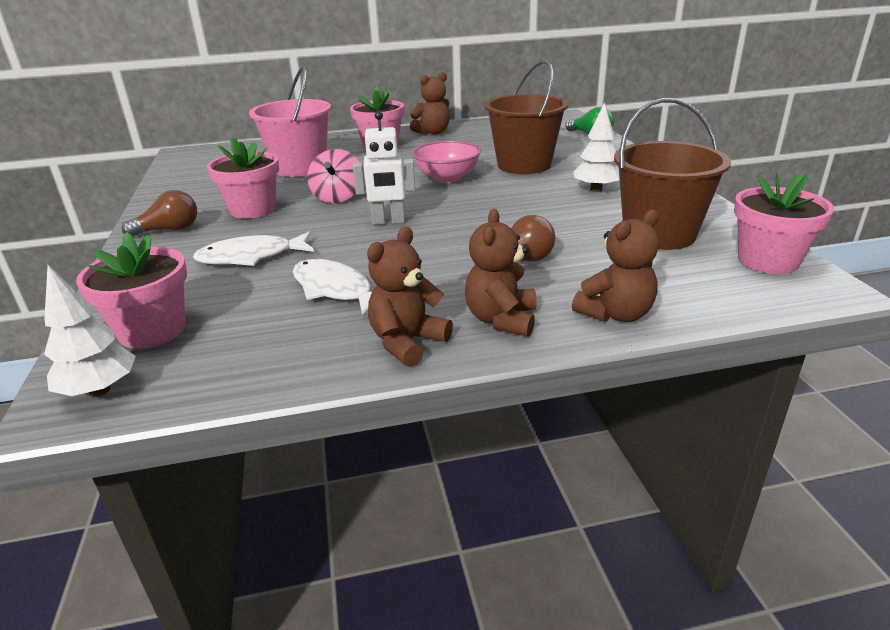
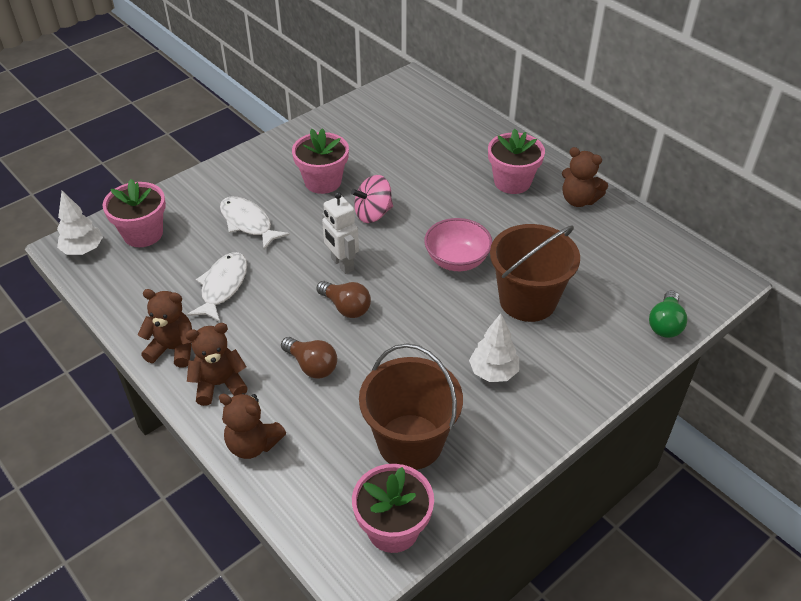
camera: 60 degrees right, 15 degrees up
(169, 230) = (267, 162): brown light bulb -> brown light bulb (346, 307)
(300, 168) = (421, 161): pink bucket -> none

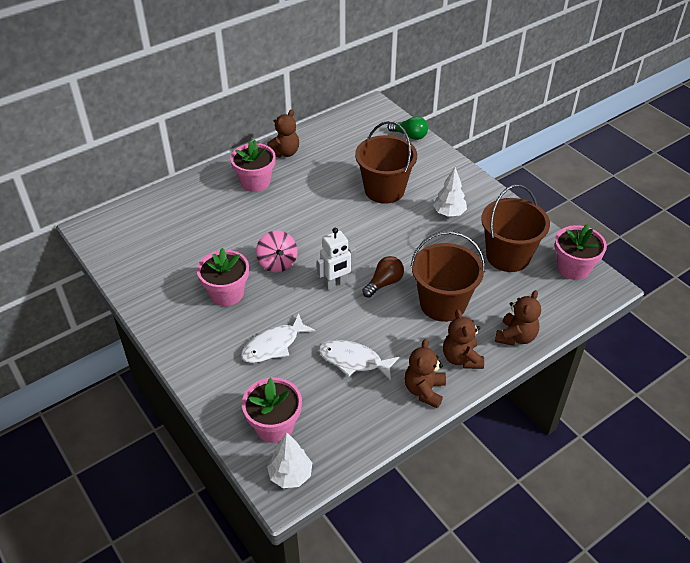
camera: 85 degrees left, 0 degrees up
(312, 366) = (443, 304): brown light bulb -> brown bucket
(457, 260) = (340, 220): pink bowl -> none

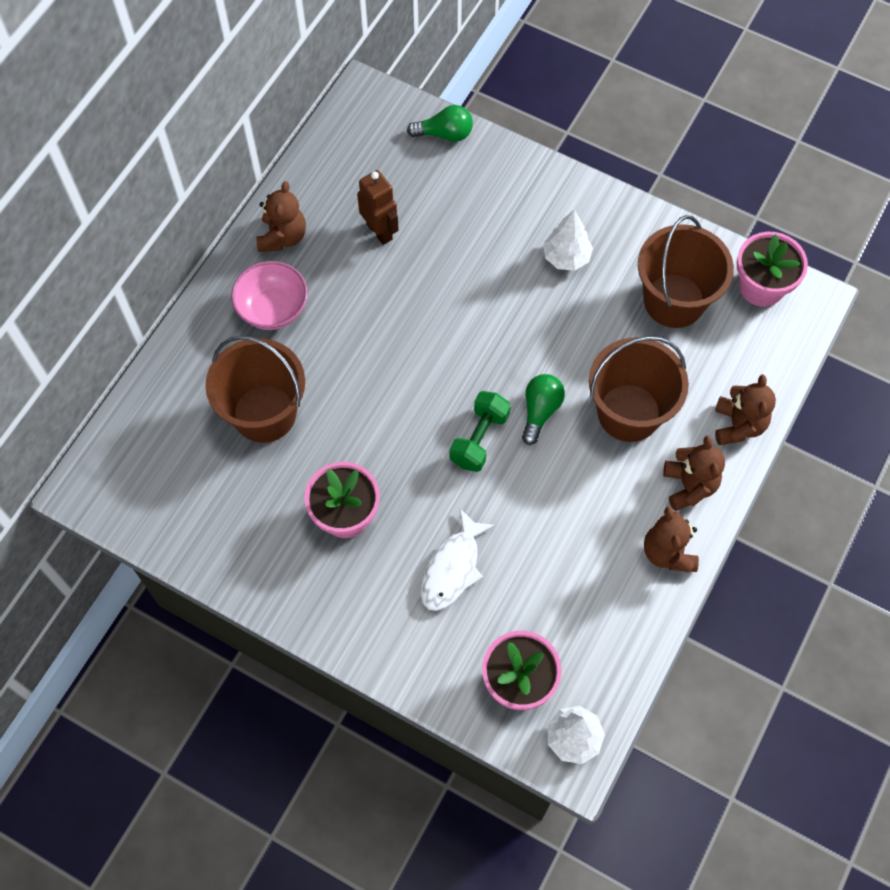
camera: 25 degrees left, 20 degrees up
(255, 182) = (273, 309): pink flower pot -> pink bowl
(277, 263) = (384, 437): pink spinning top -> none
(336, 284) = (479, 439): white robot -> green dumbbell
(342, 167) = (380, 231): none -> brown robot
(353, 360) = (563, 547): white fish -> none
(384, 190) = (460, 251): brown bucket -> brown bucket (264, 413)
(384, 283) = (540, 411): brown light bulb -> green light bulb
(461, 358) = (689, 486): brown teddy bear -> brown teddy bear turned 150 degrees counterclockwise

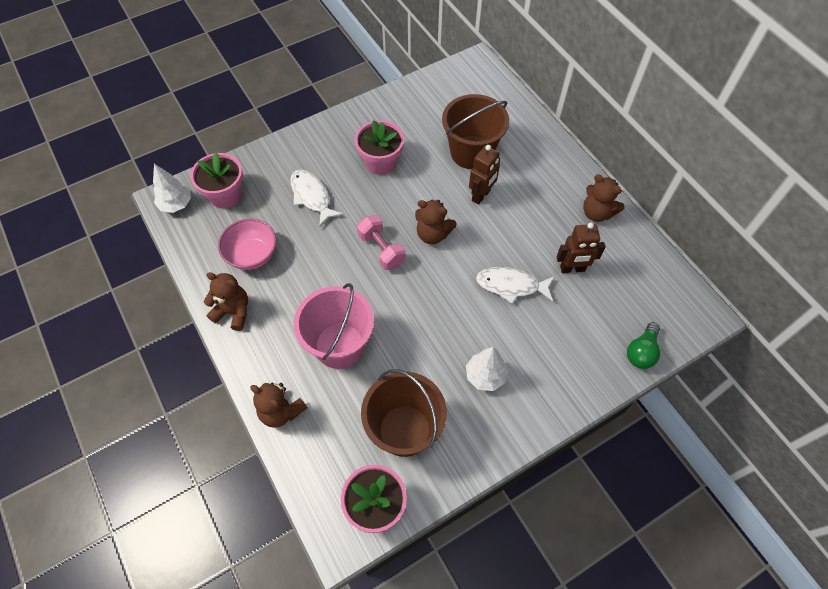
camera: 120 degrees right, 5 degrees down
(273, 309) = (543, 185): pink bowl -> pink bowl (252, 255)
(330, 369) = (481, 195): none -> brown robot
(441, 281) = (511, 285): none -> white fish
(479, 439) = (381, 249): green dumbbell -> pink dumbbell
(540, 411) = (377, 293): green light bulb -> none
(629, 413) = (339, 345): brown bucket -> pink bucket
(689, 486) = (264, 351): brown teddy bear -> brown teddy bear (433, 234)

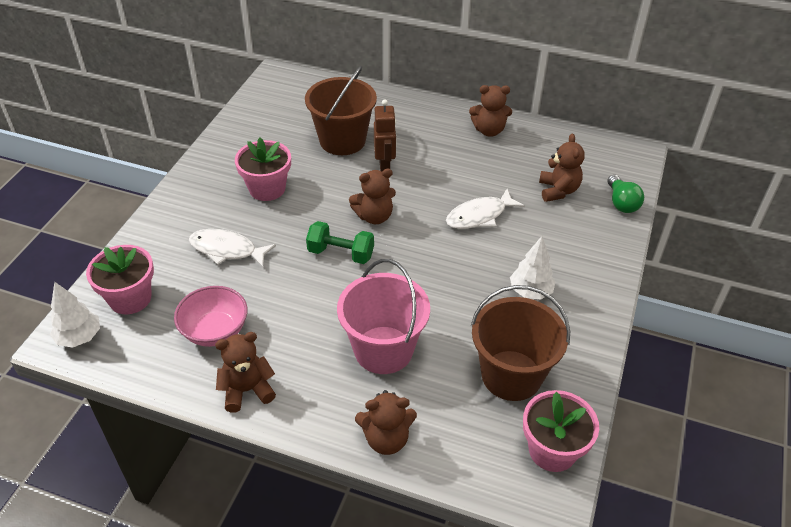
camera: 40 degrees left, 15 degrees down
(381, 249) = (341, 253): pink dumbbell -> green dumbbell
(572, 269) = (512, 177): brown robot -> none
(598, 305) = (558, 190): none -> brown teddy bear

